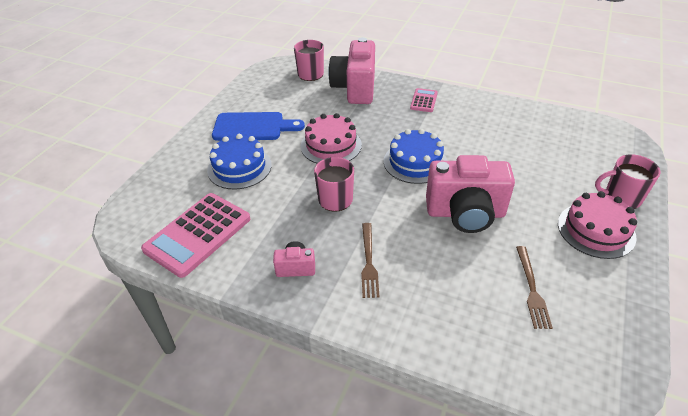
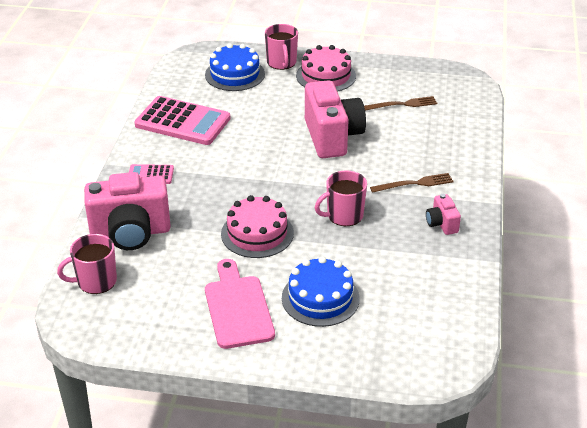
camera: 105 degrees left, 5 degrees down
(198, 234) = (434, 300): pink calculator -> pink calculator (182, 122)
(253, 127) = (238, 308): blue cutting board -> pink cutting board
(415, 162) = (268, 171): blue cake -> blue cake (235, 74)

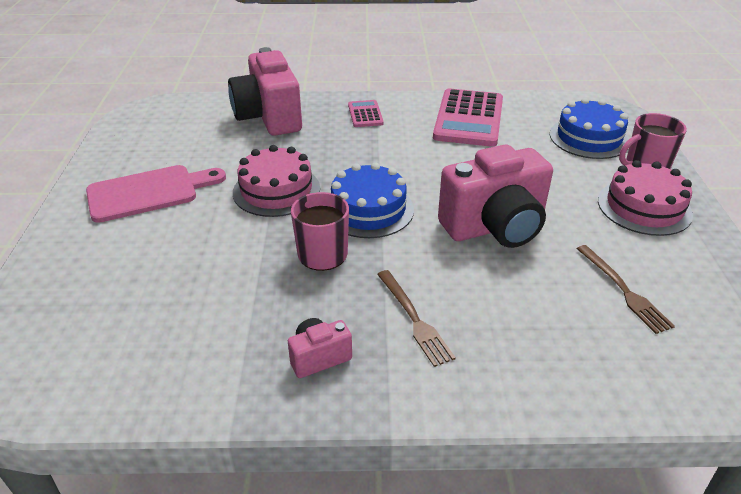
camera: 80 degrees right, 0 degrees up
(96, 281) = (197, 112): pink mug -> none
(320, 298) = (158, 249): blue cake -> blue cake (368, 209)

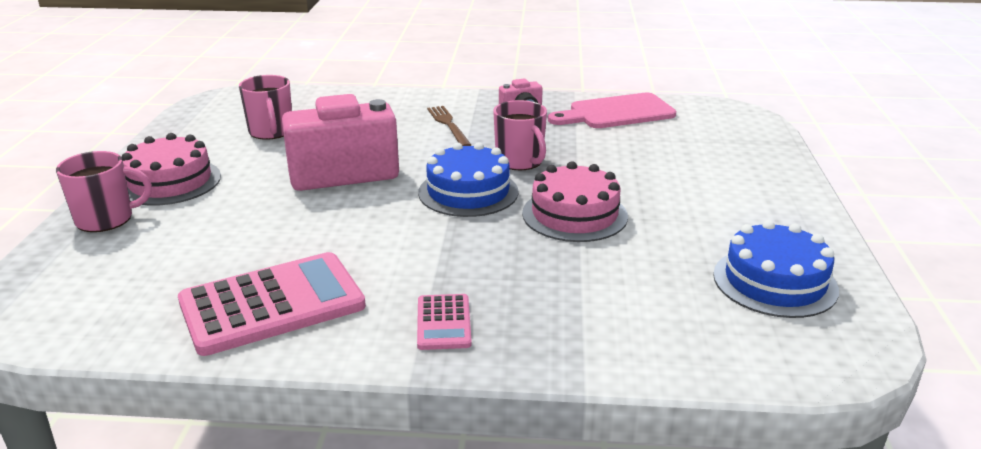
camera: 175 degrees left, 10 degrees down
(149, 193) = (729, 219): pink cutting board -> pink cutting board (616, 112)
(269, 117) = (613, 324): pink camera -> none
(468, 119) = (272, 304): pink calculator -> pink calculator turned 45 degrees clockwise
(589, 138) = (122, 262): blue cake -> blue cake (775, 282)
(623, 290) = (271, 132): brown fork -> pink mug

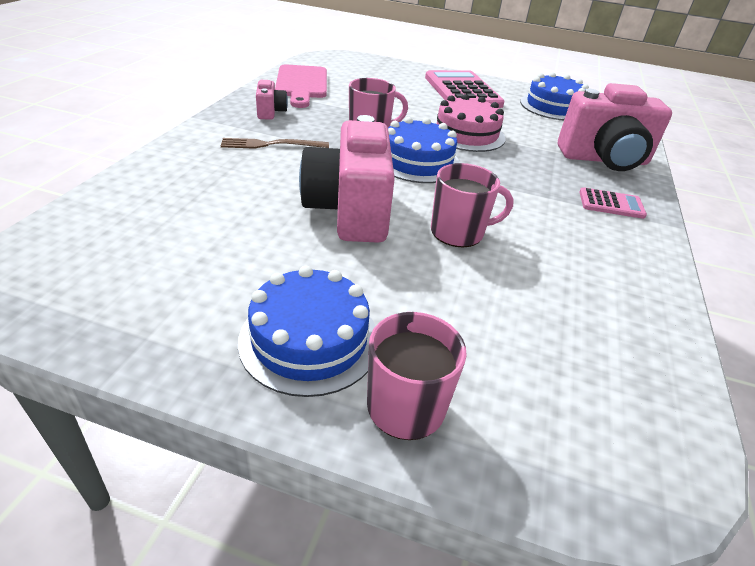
camera: 80 degrees left, 10 degrees up
(170, 182) = (309, 340): pink cake -> blue cake
(271, 132) = (198, 245): pink mug -> pink mug (458, 232)
(272, 304) = (599, 276): pink calculator -> pink calculator (462, 91)
(589, 325) = (604, 160): none -> pink camera

